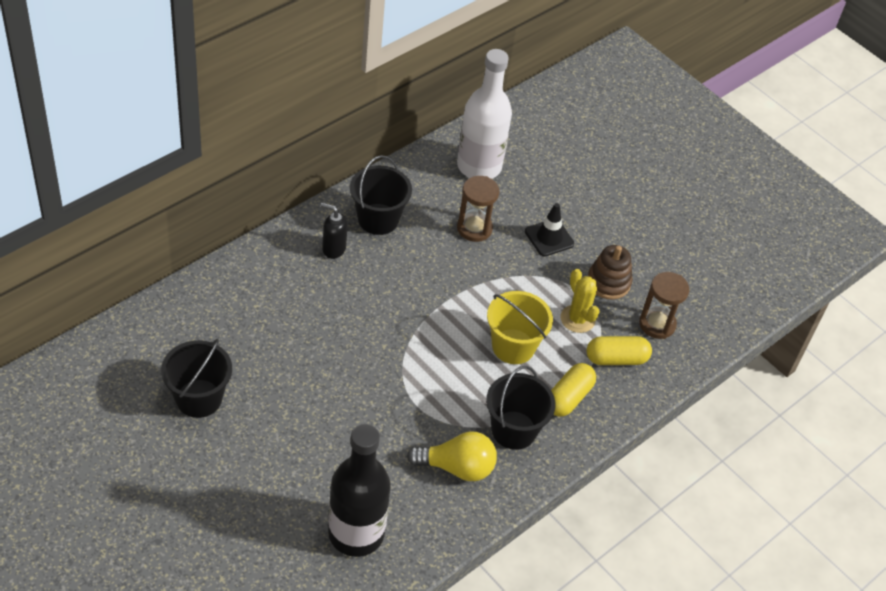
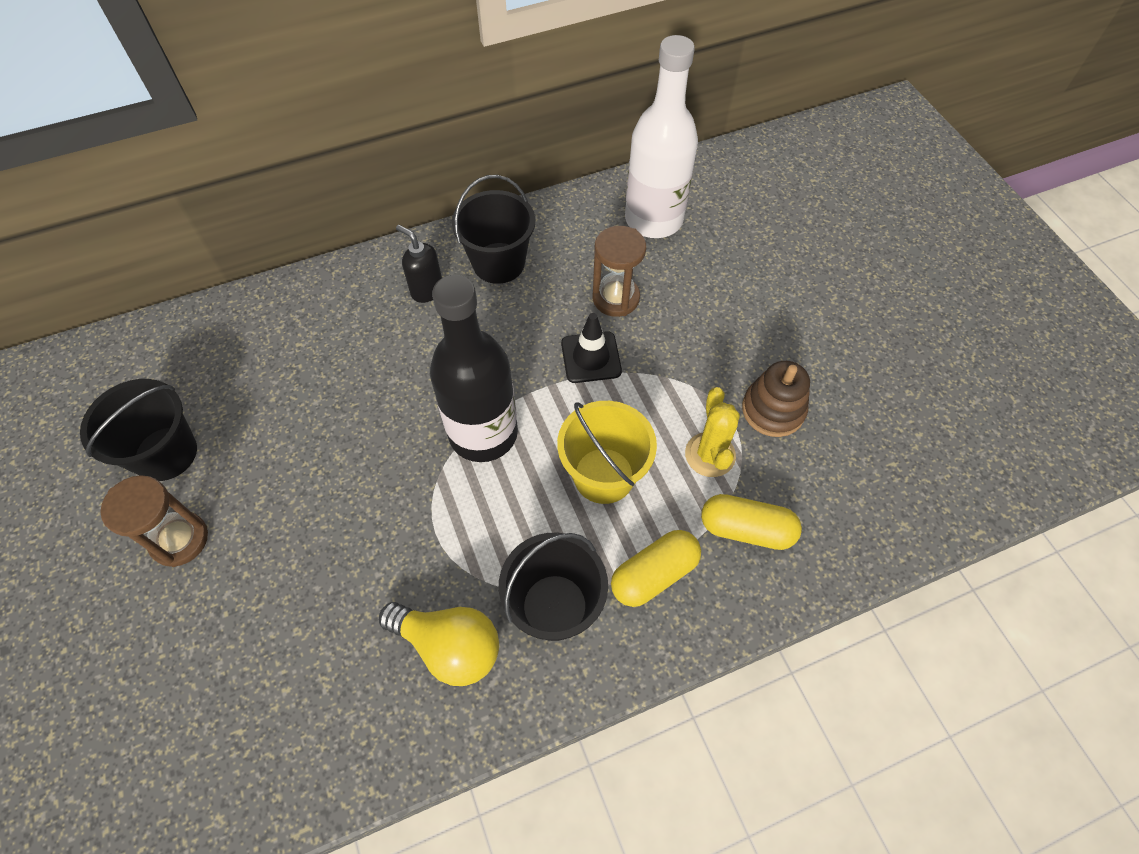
camera: 25 degrees right, 10 degrees up
(356, 533) = (261, 717): black bottle -> black bottle (483, 433)
(549, 238) = (711, 330): black traffic cone -> black traffic cone (591, 357)
(657, 324) = (824, 489): brown hourglass -> brown hourglass (179, 540)

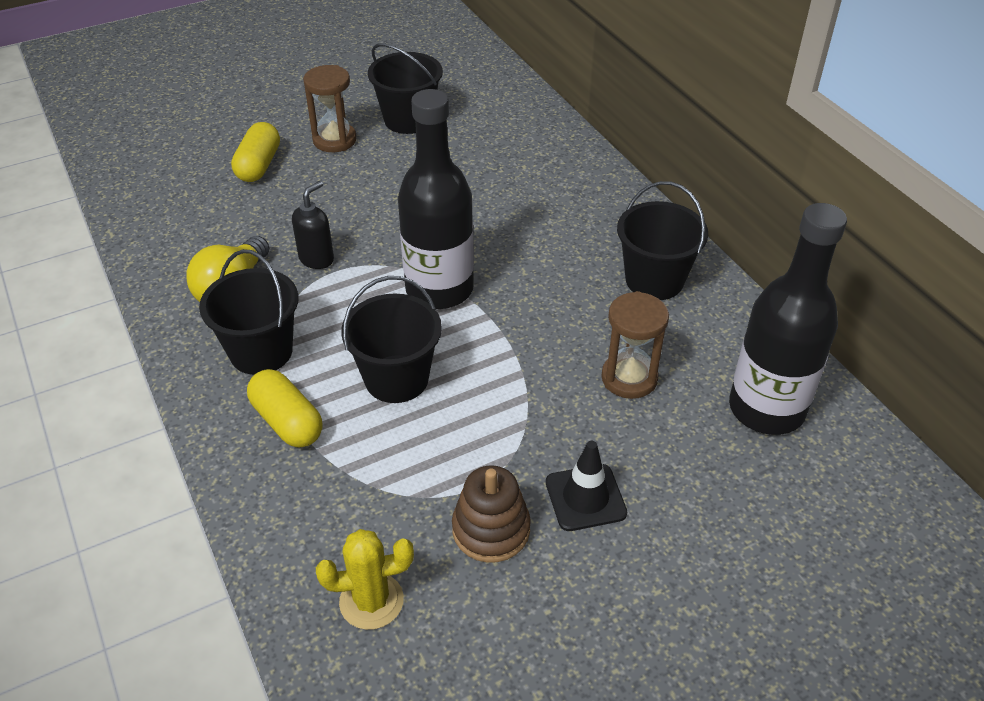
camera: 85 degrees right, 15 degrees down
(427, 290) = (604, 234): black soap dispenser -> black soap dispenser (317, 259)
(591, 357) = (541, 361): black traffic cone -> black traffic cone (585, 498)
(604, 475) = (396, 379): yellow bucket -> black bucket
(653, 219) = (766, 409): white bottle -> black bottle
(710, 455) = (425, 467): yellow cactus -> yellow cactus (371, 601)
(746, 529) = (334, 499): yellow capsule -> yellow capsule (259, 165)

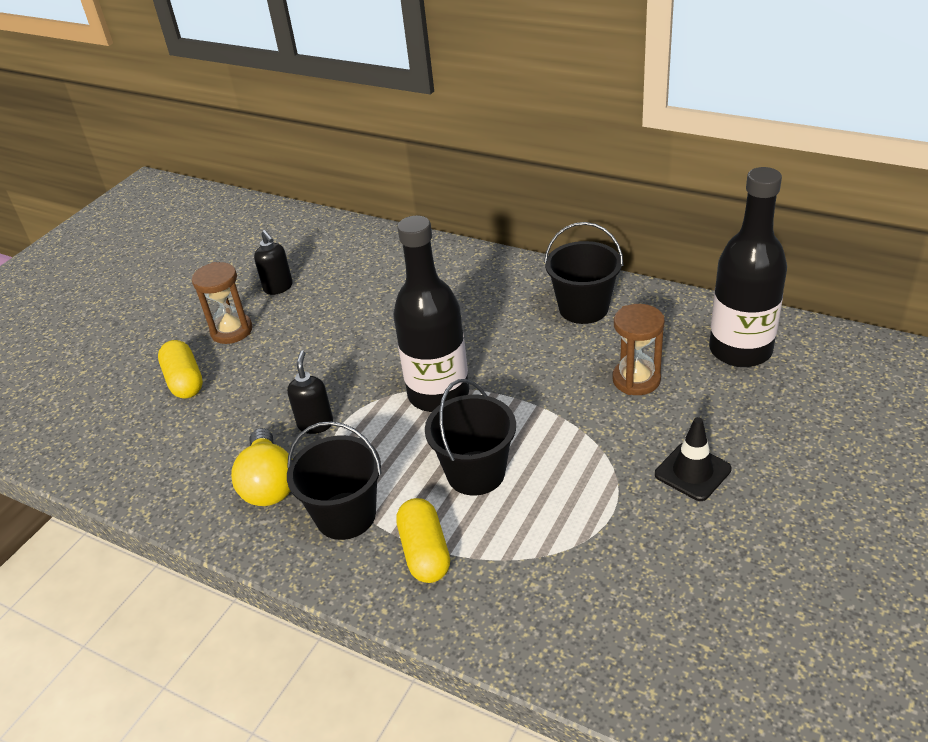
camera: 30 degrees left, 5 degrees down
(287, 421) = (425, 552): yellow capsule -> yellow capsule turned 60 degrees clockwise
(371, 601) = (628, 633): yellow cactus -> none
(408, 120) = (278, 288): black bucket -> black soap dispenser
(491, 529) = (655, 531): brown stacking toy -> none

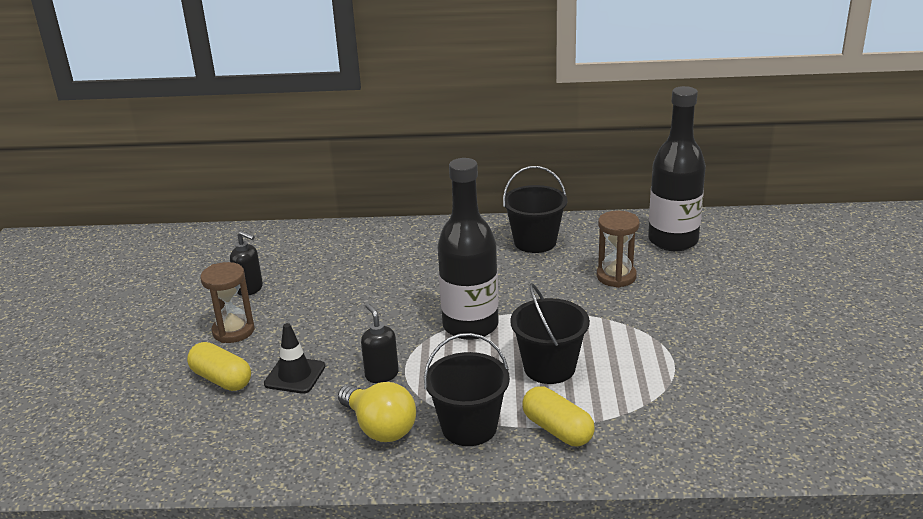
camera: 30 degrees left, 10 degrees down
(692, 472) = (706, 321): black traffic cone -> black traffic cone (295, 375)

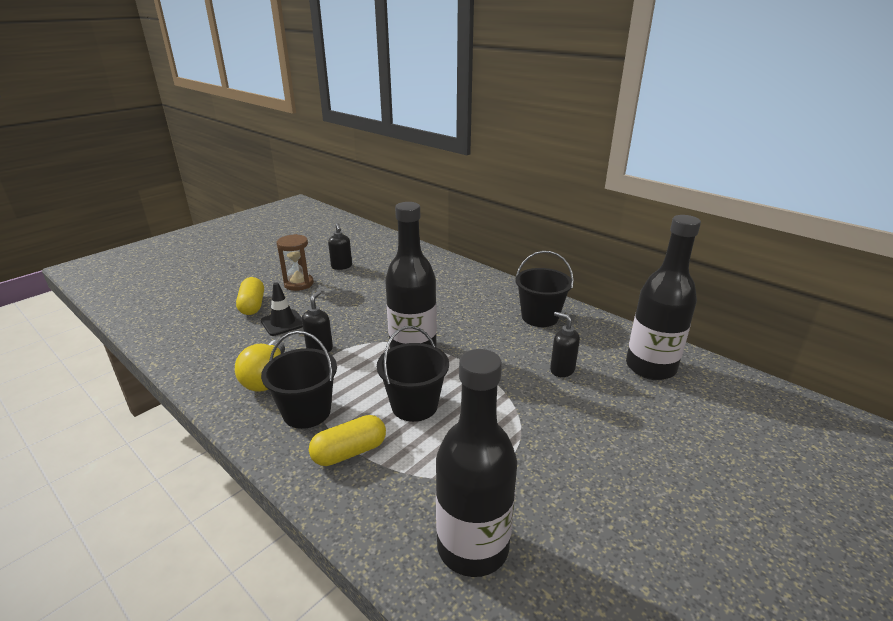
camera: 40 degrees right, 0 degrees up
(557, 430) = (349, 452): yellow capsule -> yellow capsule turned 60 degrees clockwise
(616, 277) = (562, 370): brown hourglass -> black soap dispenser
(732, 424) = (473, 547): none -> black bottle

